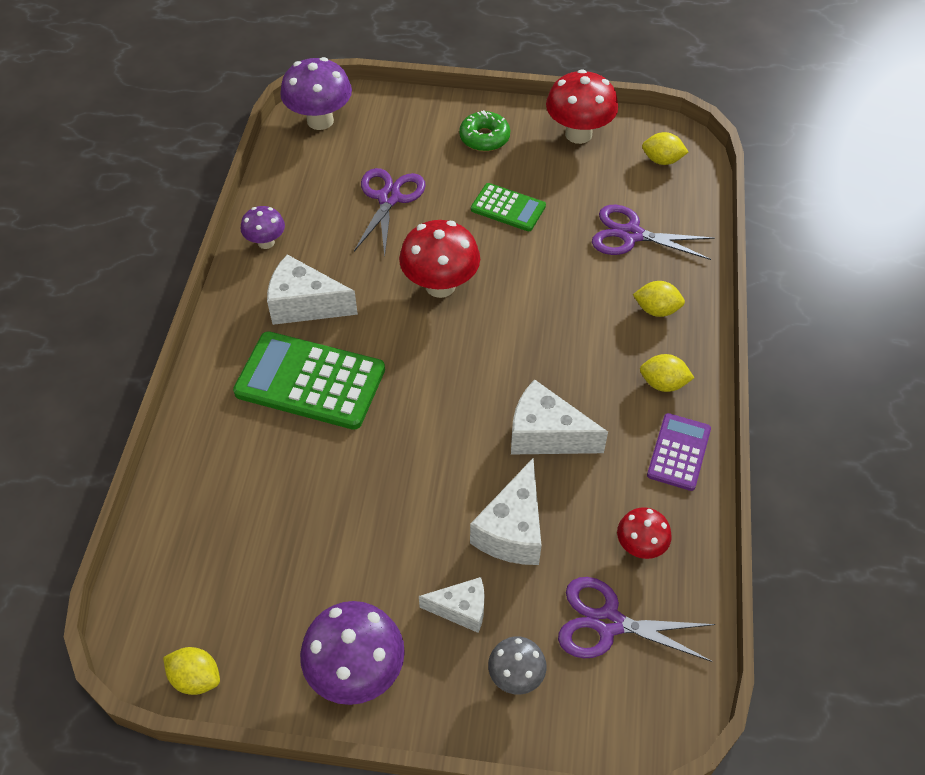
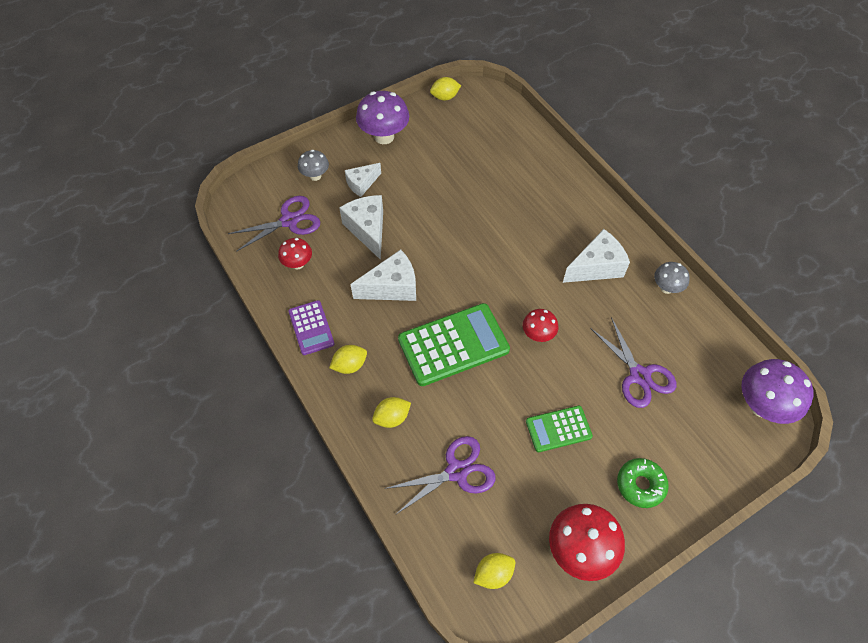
camera: 140 degrees right, 5 degrees up
(266, 242) = (666, 288): purple mushroom -> grey mushroom
(310, 381) = (541, 230): green calculator -> green calculator (453, 345)
(440, 286) = (538, 335): red mushroom -> red mushroom, size x0.57

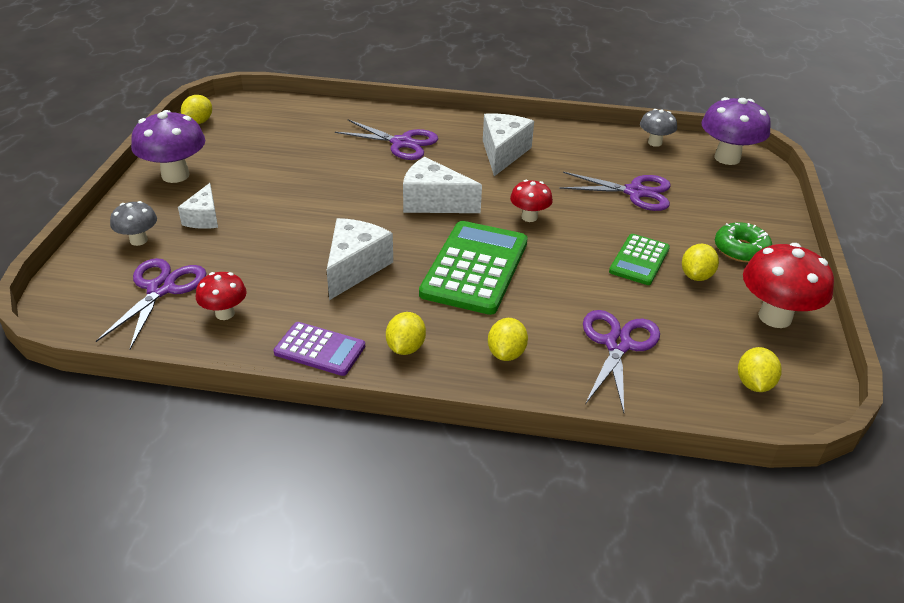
camera: 50 degrees left, 20 degrees down
(368, 230) = (264, 245): white cheese -> white cheese (433, 202)
(541, 206) = (401, 143): none -> purple scissors
(577, 474) = (696, 276): none -> yellow lemon
(666, 288) = (569, 136): grey mushroom -> grey mushroom (655, 143)

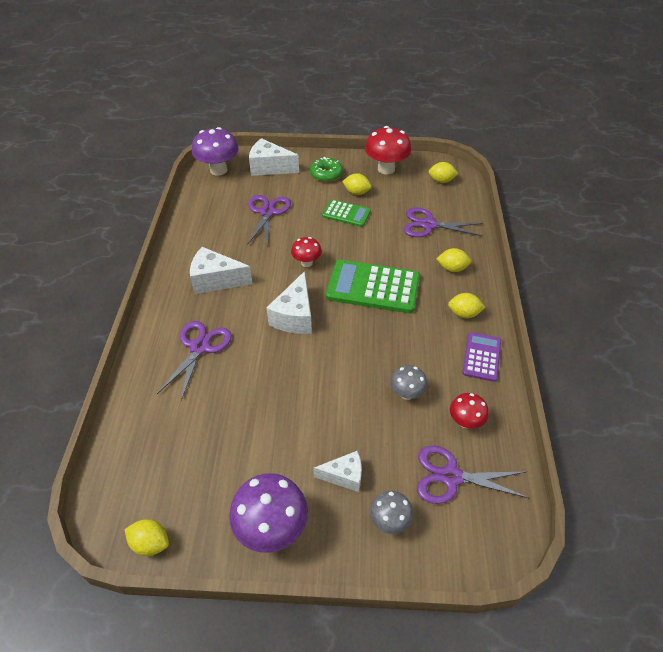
camera: 95 degrees left, 10 degrees up
(355, 268) = (389, 352): white cheese -> white cheese (269, 167)
(655, 143) = (197, 200): grey mushroom -> grey mushroom (407, 393)

